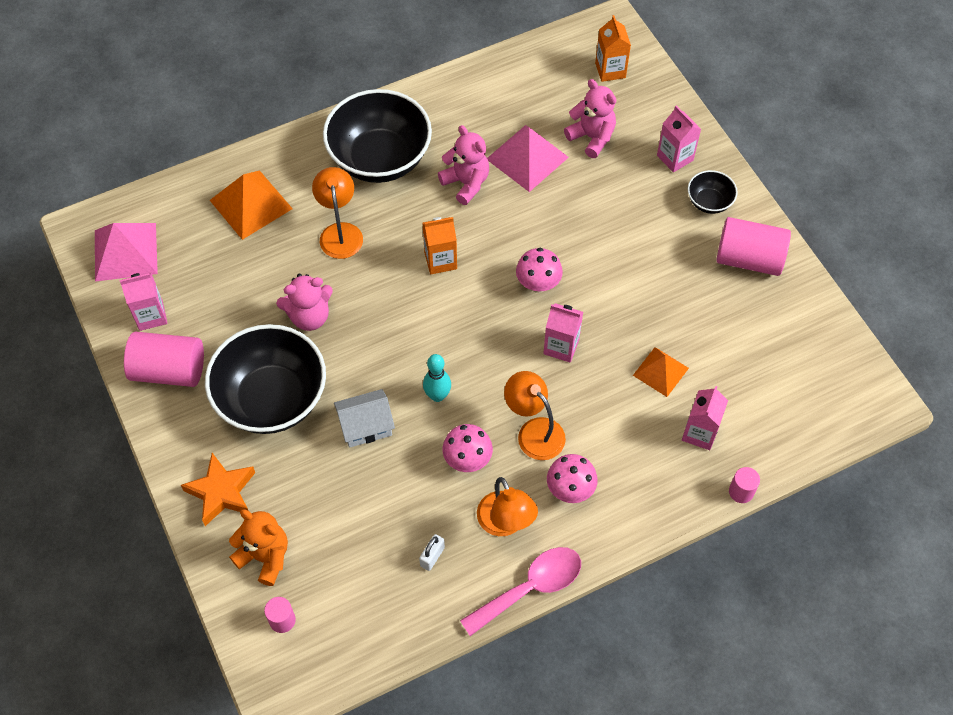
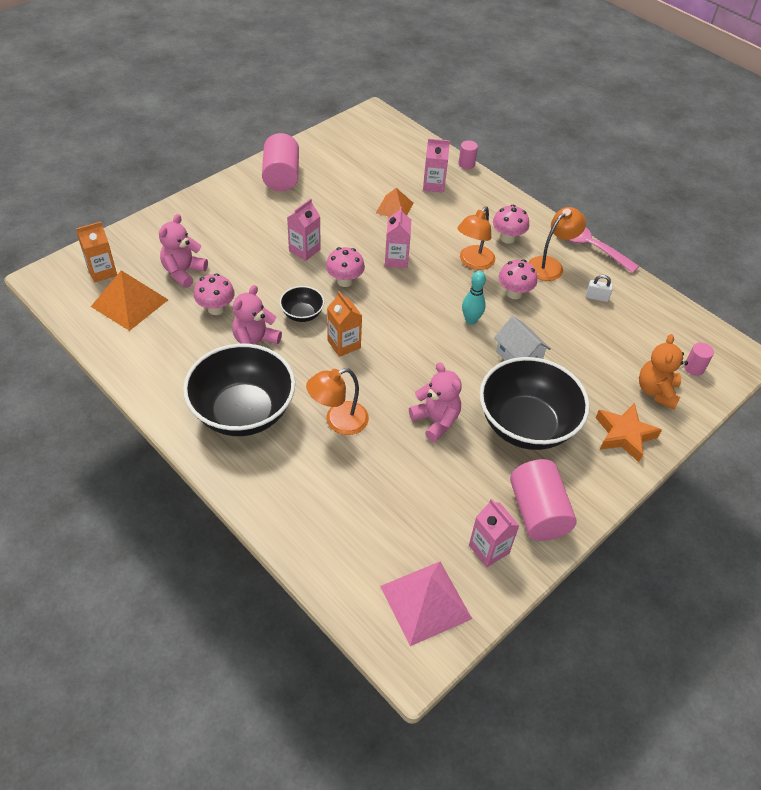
camera: 110 degrees left, 10 degrees down
(251, 204) = (328, 504): orange pyramid -> orange pyramid (129, 303)
(527, 158) = (216, 308): pink pyramid -> pink mushroom
(675, 158) = (194, 222): pink carton -> pink carton (304, 250)
(709, 202) = (234, 200): black bowl -> black bowl (302, 314)

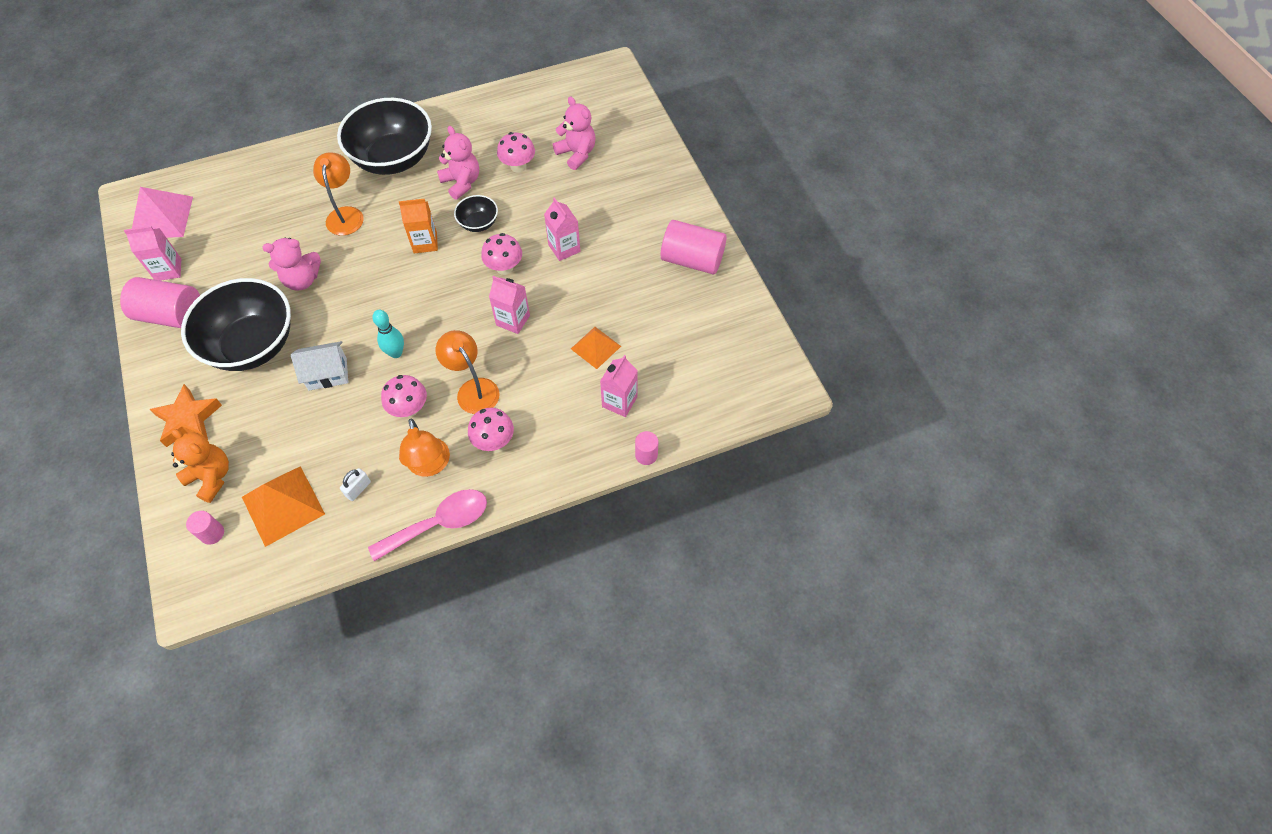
camera: 115 degrees right, 10 degrees up
(102, 271) = (604, 102): orange carton -> none
(129, 303) = (555, 113): orange pyramid -> orange pyramid (283, 505)

